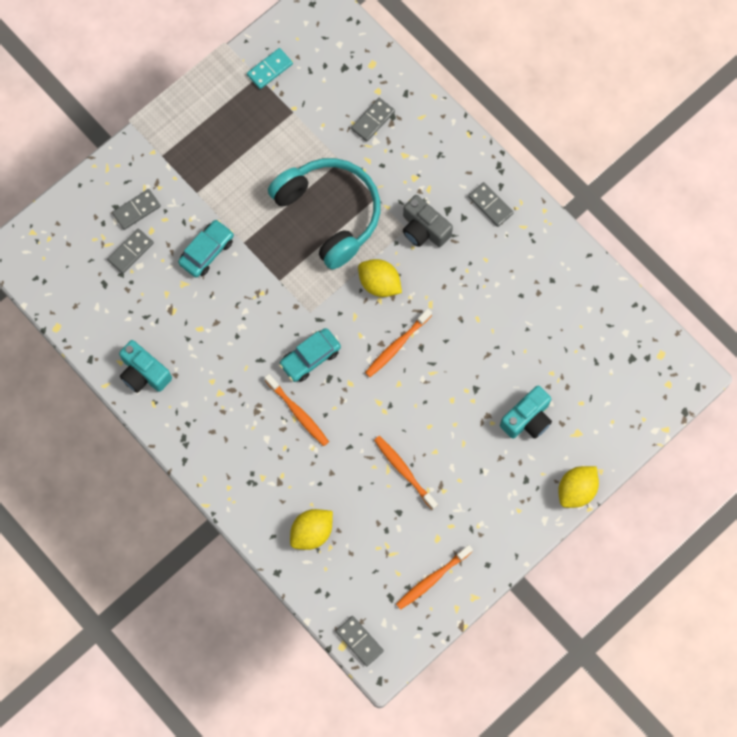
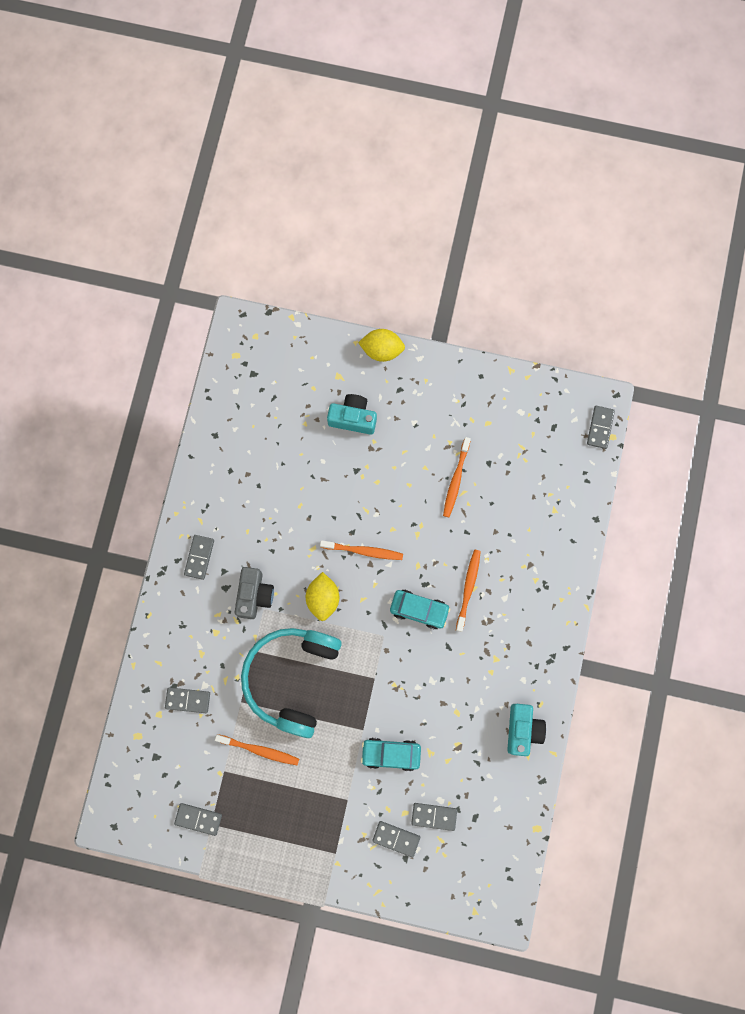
camera: 125 degrees left, 5 degrees up
(270, 69) = (198, 819): turquoise domino -> grey domino
(312, 532) = (549, 515): yellow lemon -> none
(432, 579) = (519, 407): orange toothbrush -> orange toothbrush (259, 750)

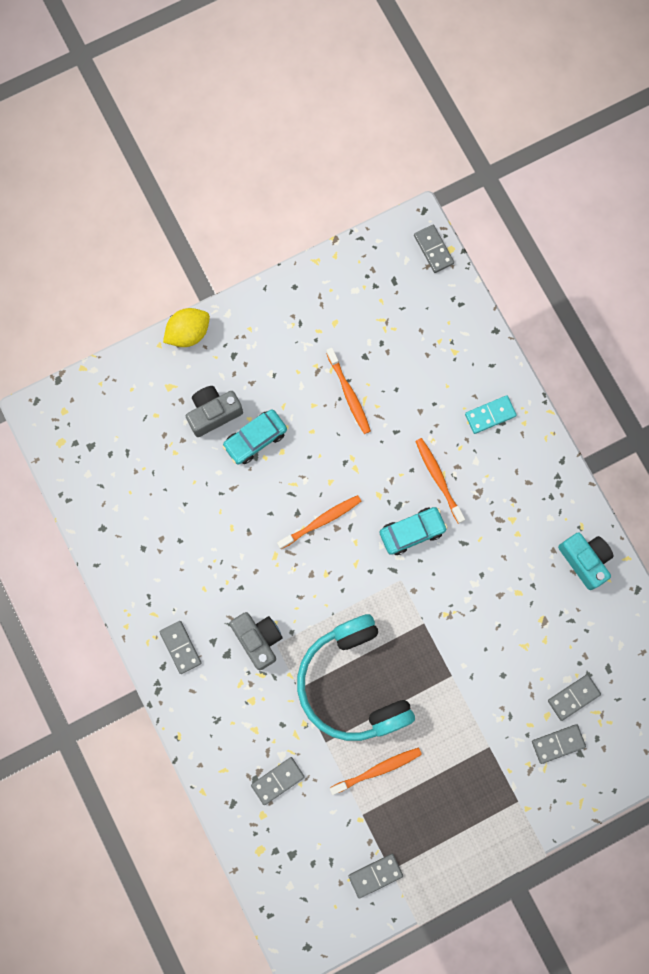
camera: 40 degrees left, 0 degrees up
(323, 598) = (321, 592): yellow lemon -> none
(353, 418) = (213, 413): turquoise camera -> grey camera
(391, 754) = (492, 676): turquoise car -> turquoise car (255, 439)
(542, 574) = (490, 415): none -> turquoise domino

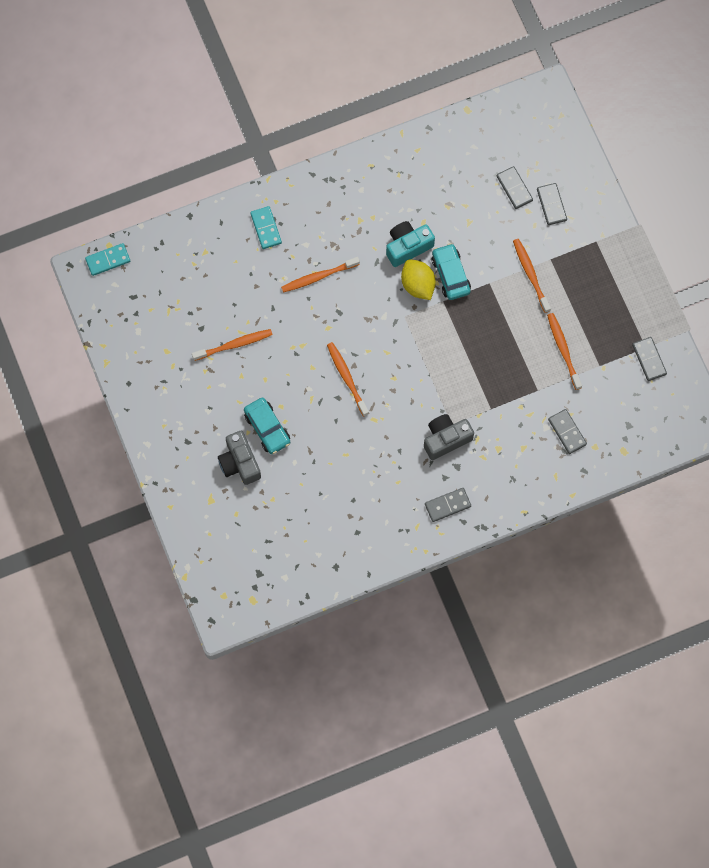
camera: 85 degrees left, 5 degrees down
(188, 333) = (162, 480): yellow lemon -> yellow lemon (418, 285)
(352, 684) = (490, 364): turquoise headphones -> none
(412, 532) = (363, 303): turquoise car -> turquoise car (450, 275)
(433, 249) = (108, 260): grey domino -> turquoise domino
(467, 724) = (530, 275): none -> orange toothbrush
(585, 560) = (400, 166): turquoise camera -> turquoise camera (407, 247)

